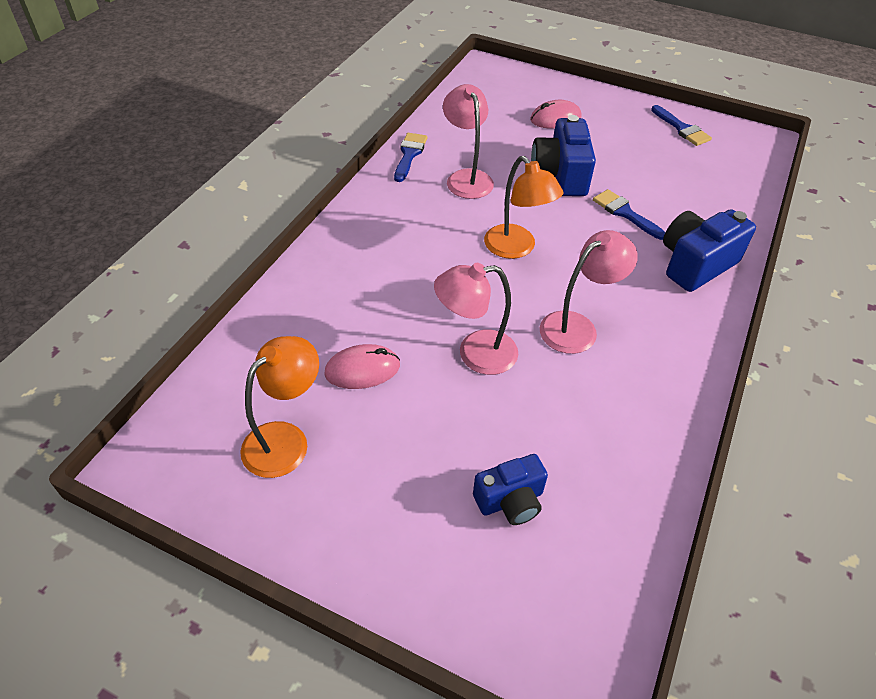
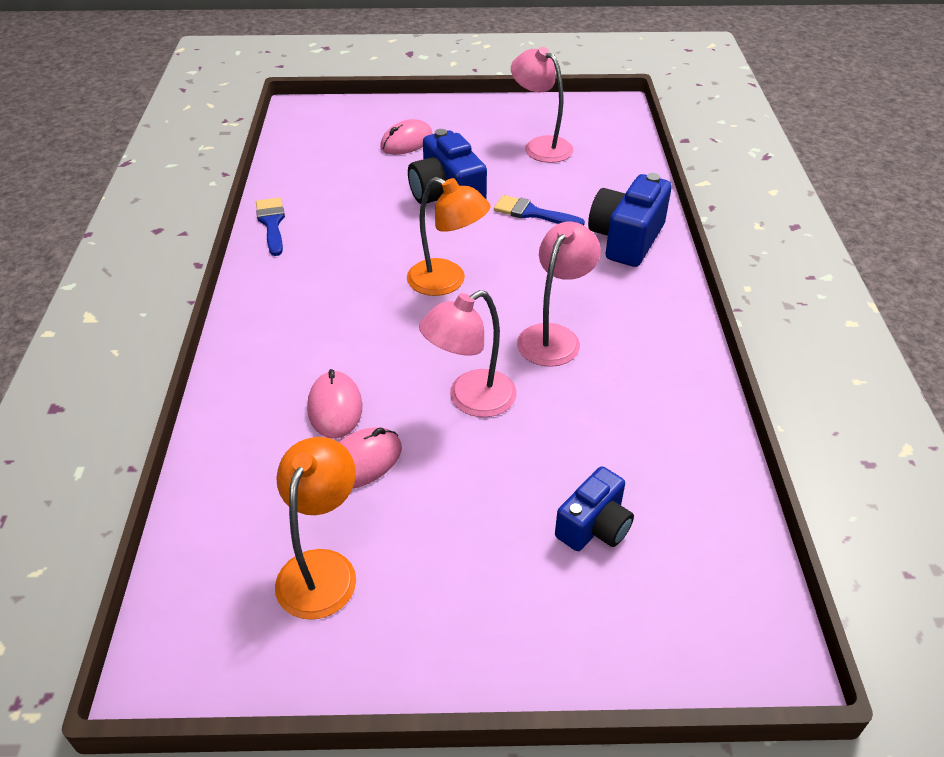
camera: 25 degrees left, 5 degrees down
(368, 319) = (335, 408): none -> pink mouse
(466, 178) = (350, 228): pink lamp -> pink lamp (540, 146)
(682, 128) = (536, 117): blue brush -> none

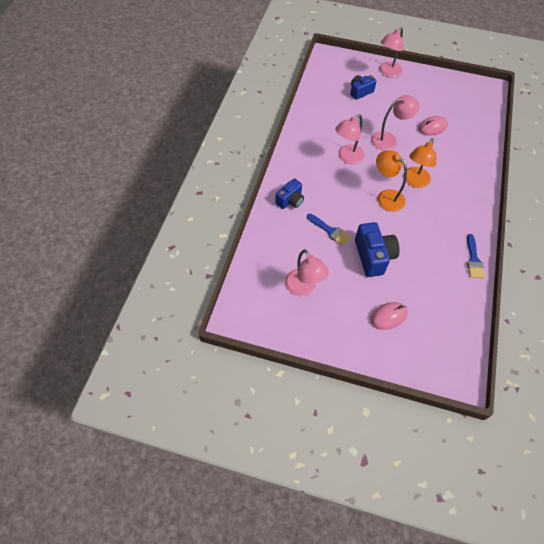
camera: 165 degrees left, 15 degrees up
(322, 568) = (446, 100): orange lamp -> orange lamp (414, 181)
(335, 408) = (441, 149): pink mouse -> none
(534, 634) = (387, 72): none -> pink lamp
(626, 239) = (290, 200): blue camera -> blue camera, size x0.64

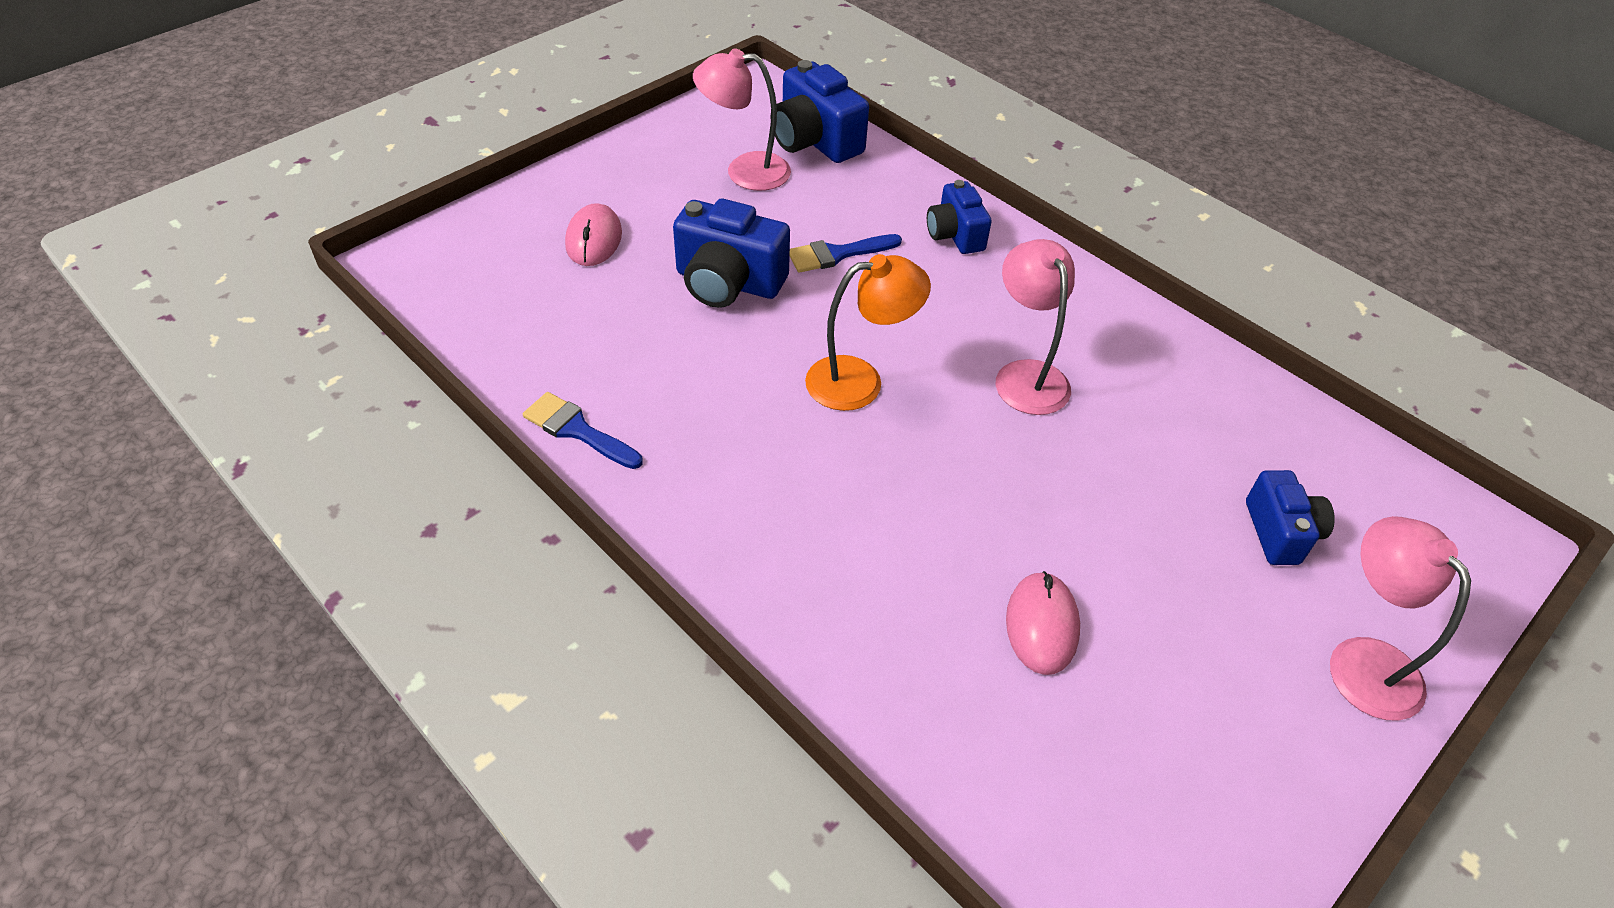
camera: 120 degrees right, 10 degrees down
(262, 273) = (815, 141): none -> blue camera
(389, 139) = (1044, 490): pink lamp -> none
(414, 181) = (868, 458): orange lamp -> none

